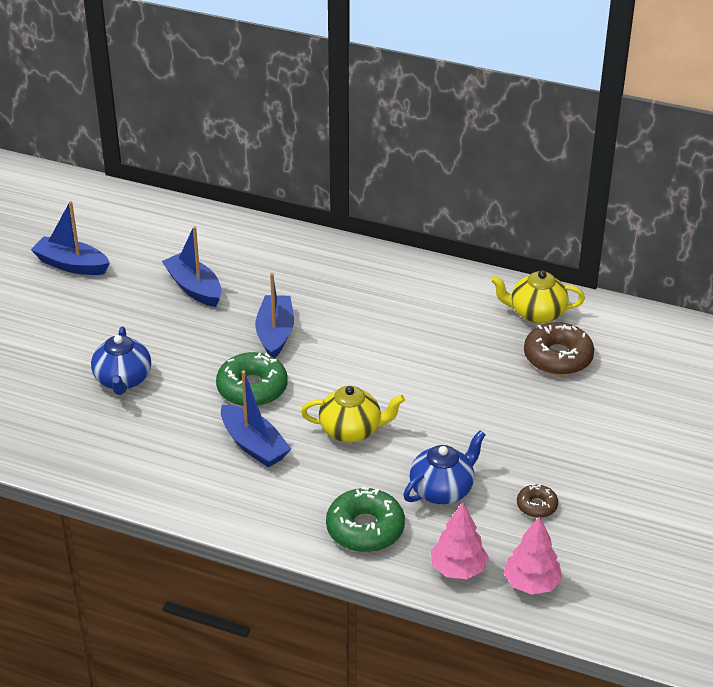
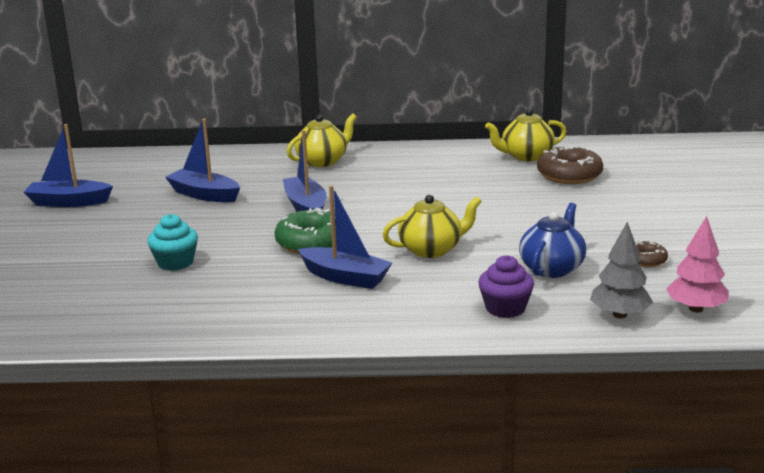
camera: 20 degrees left, 15 degrees down
(123, 380) = (175, 262): blue teapot -> turquoise cupcake
(331, 265) = (323, 161): none -> yellow teapot
(365, 529) = (505, 308): green donut -> purple cupcake
(458, 569) = (619, 314): pink tree -> grey tree

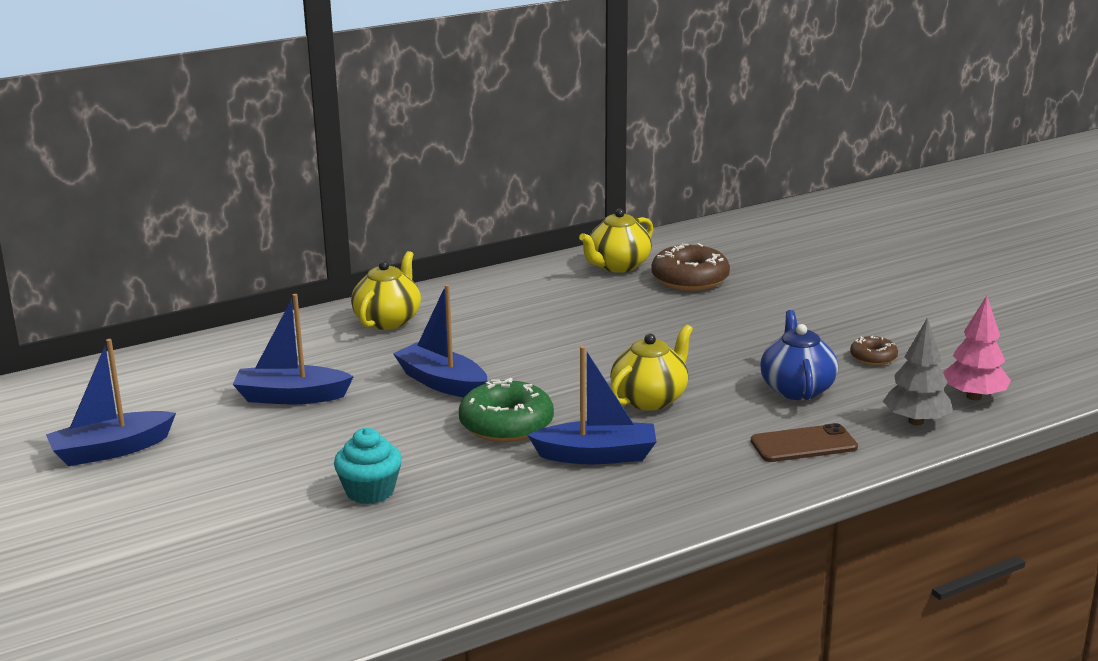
camera: 30 degrees left, 0 degrees up
(505, 308) = (803, 444): purple cupcake -> brown phone

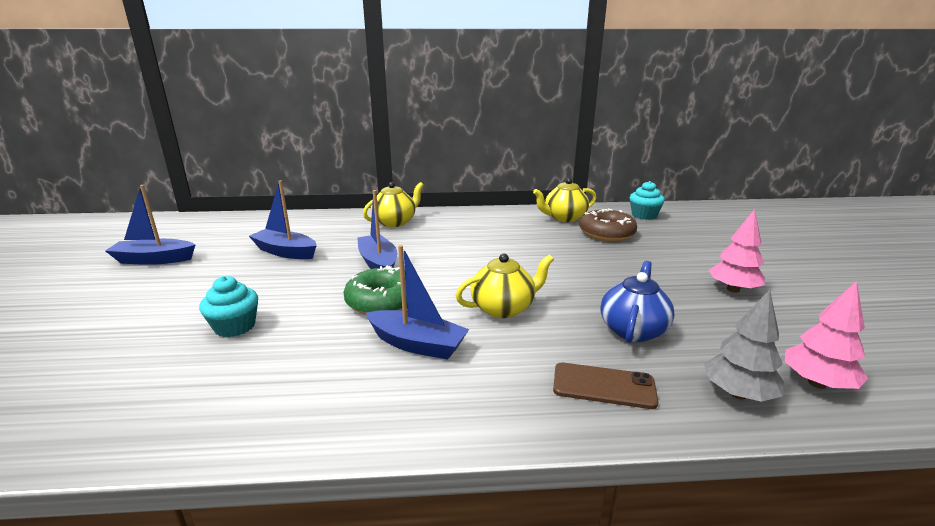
camera: 25 degrees right, 0 degrees up
(717, 241) = (644, 215): none -> turquoise cupcake
(869, 323) = (733, 289): none -> pink tree
(873, 357) = (722, 318): brown donut -> none

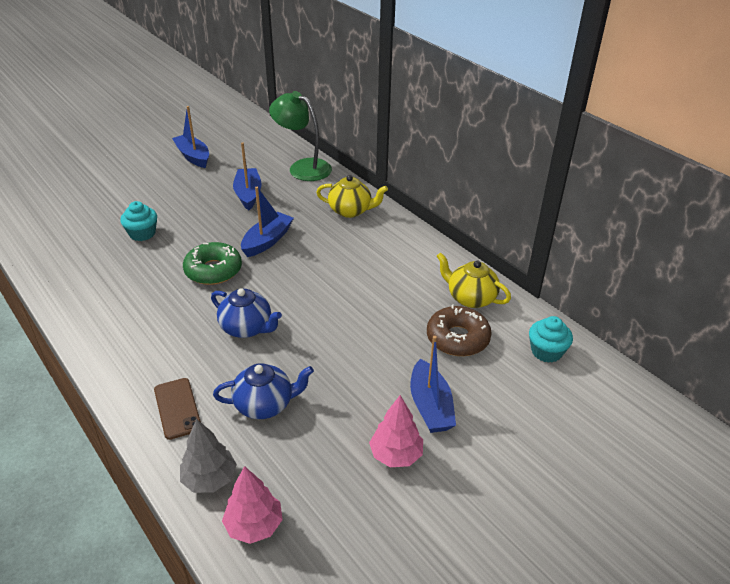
camera: 55 degrees right, 15 degrees up
(295, 221) = (303, 167): none -> green lamp
(417, 344) = (171, 310): blue boat -> blue boat (430, 406)
(504, 308) = (247, 328): yellow teapot -> blue teapot

